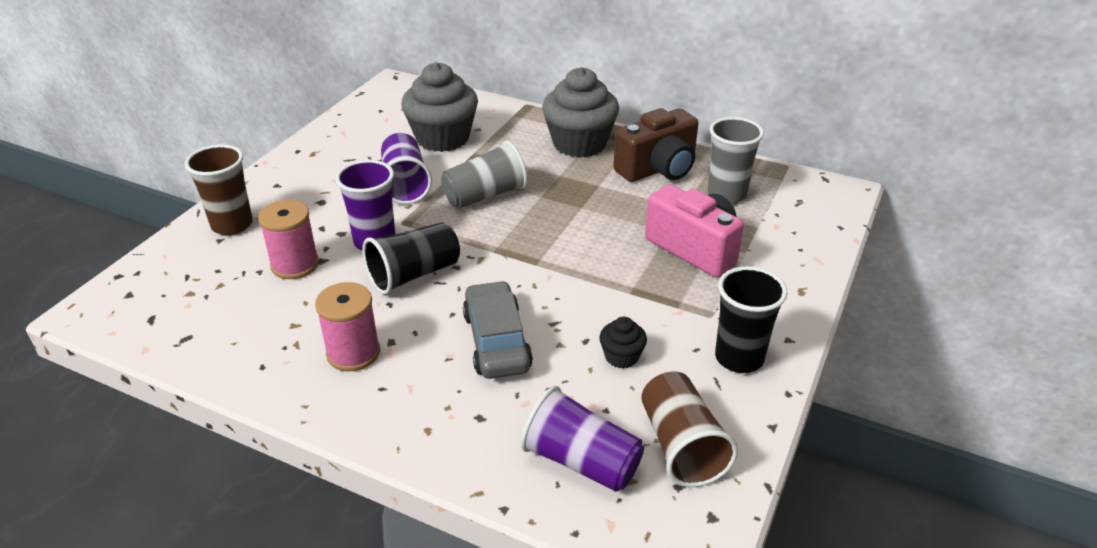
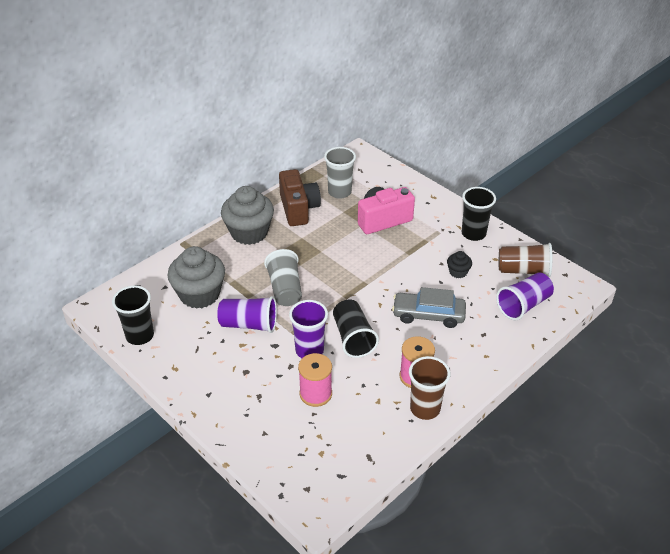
camera: 70 degrees left, 5 degrees up
(232, 225) = (249, 424): brown cup -> brown cup (425, 408)
(357, 119) = (140, 336): none -> black cup

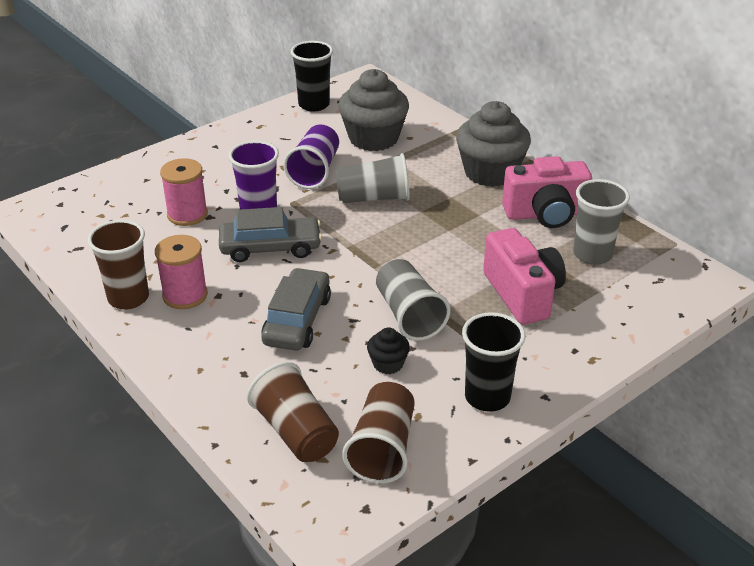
camera: 95 degrees right, 5 degrees down
(298, 209) = (545, 214): brown camera -> pink camera
(353, 338) = (270, 248): black cup -> grey car
(412, 265) = (409, 315): none -> grey cup
(523, 305) = (296, 432): purple cup -> brown cup

